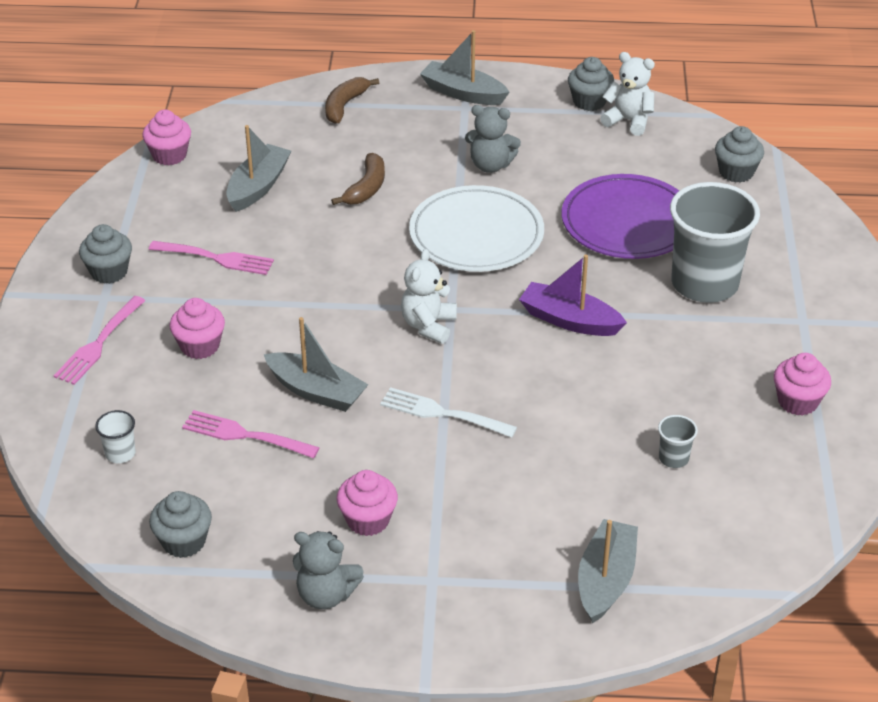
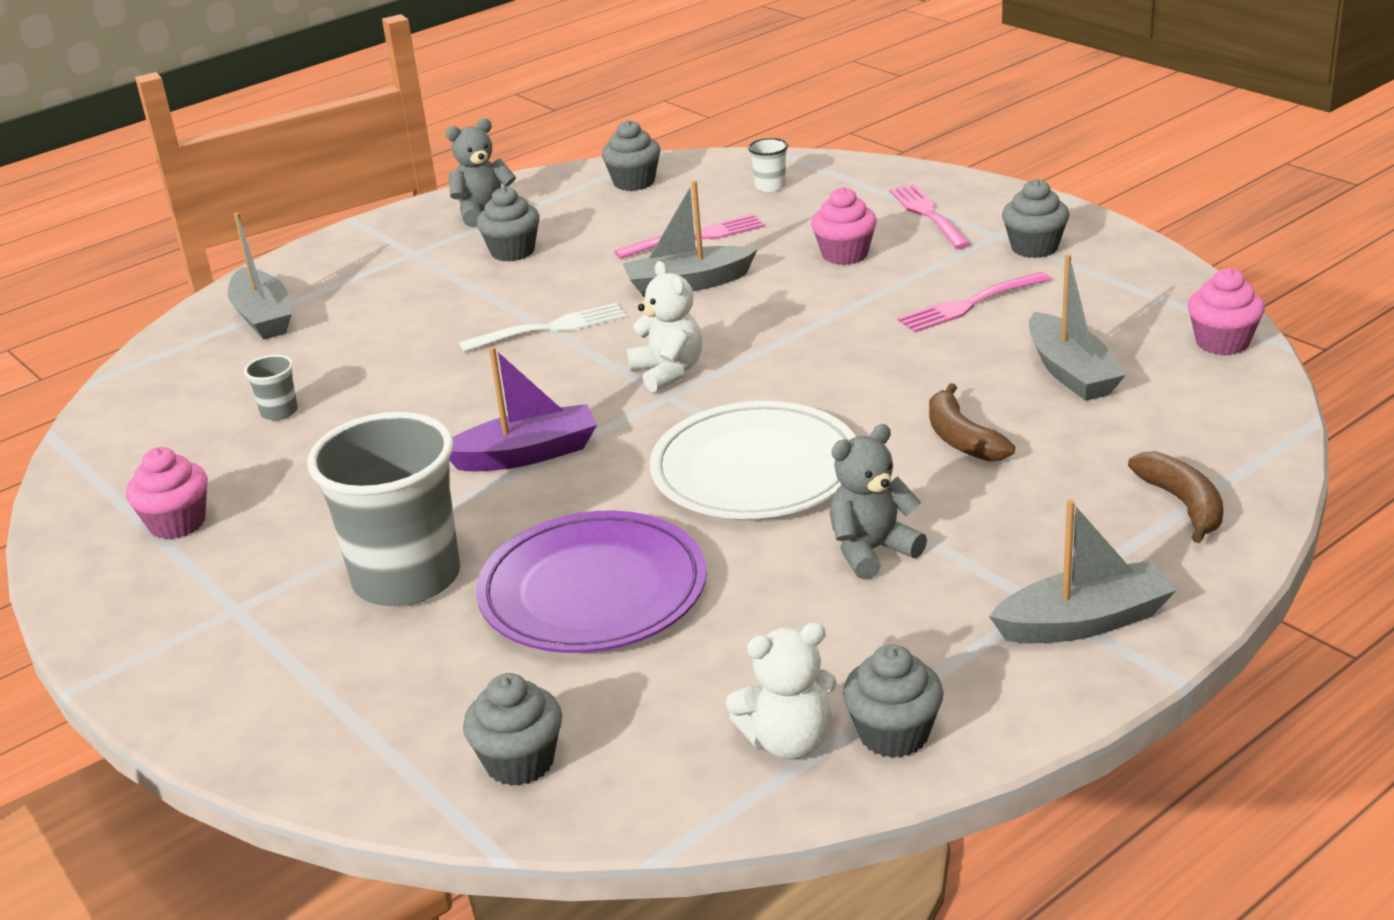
camera: 140 degrees right, 10 degrees down
(368, 520) = (512, 251): pink cupcake -> grey cupcake

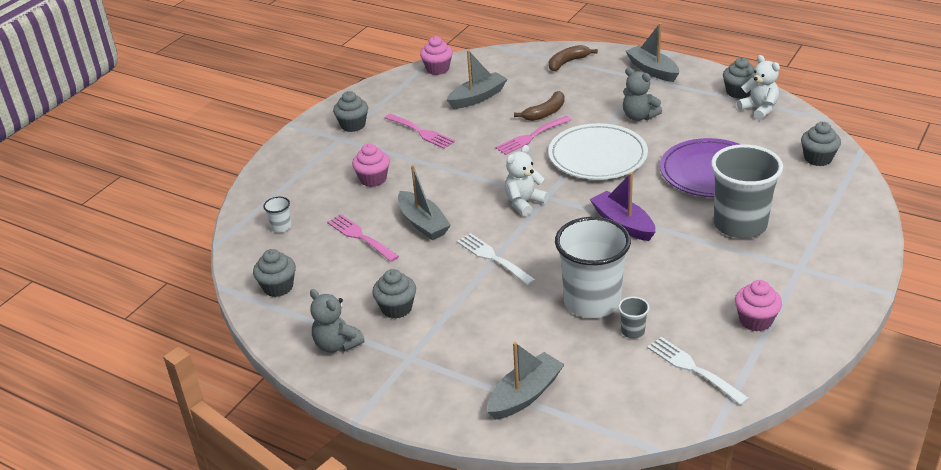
camera: 110 degrees left, 5 degrees up
(158, 444) = (693, 369): none -> white fork
(373, 391) = (592, 301): none -> white cup
(928, 214) = (316, 163): pink fork -> pink fork (531, 136)

